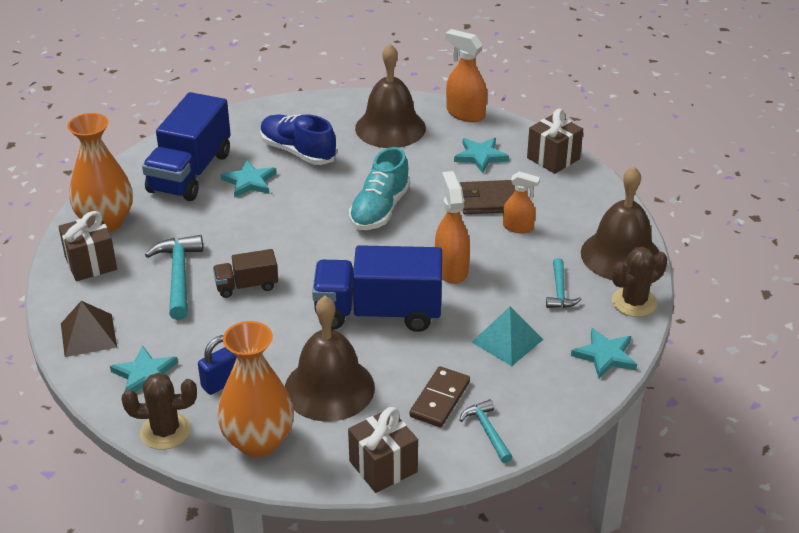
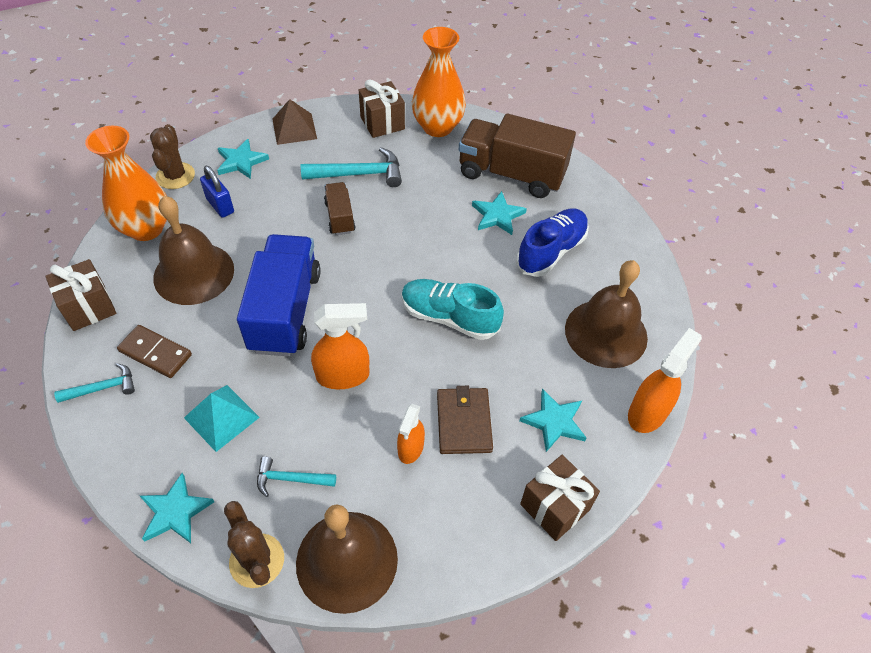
camera: 90 degrees right, 15 degrees up
(190, 172) = (511, 174): blue truck -> brown truck

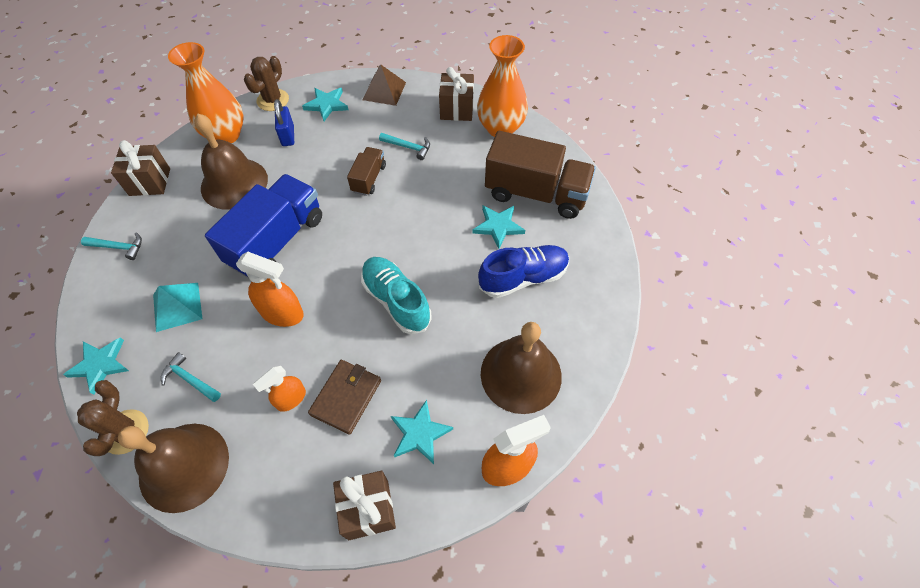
camera: 30 degrees right, 5 degrees up
(155, 353) = (168, 235): brown domino -> none
(359, 174) = (408, 147): turquoise hammer -> turquoise hammer, size x0.59
(511, 174) = (536, 193): brown truck -> brown truck turned 150 degrees clockwise

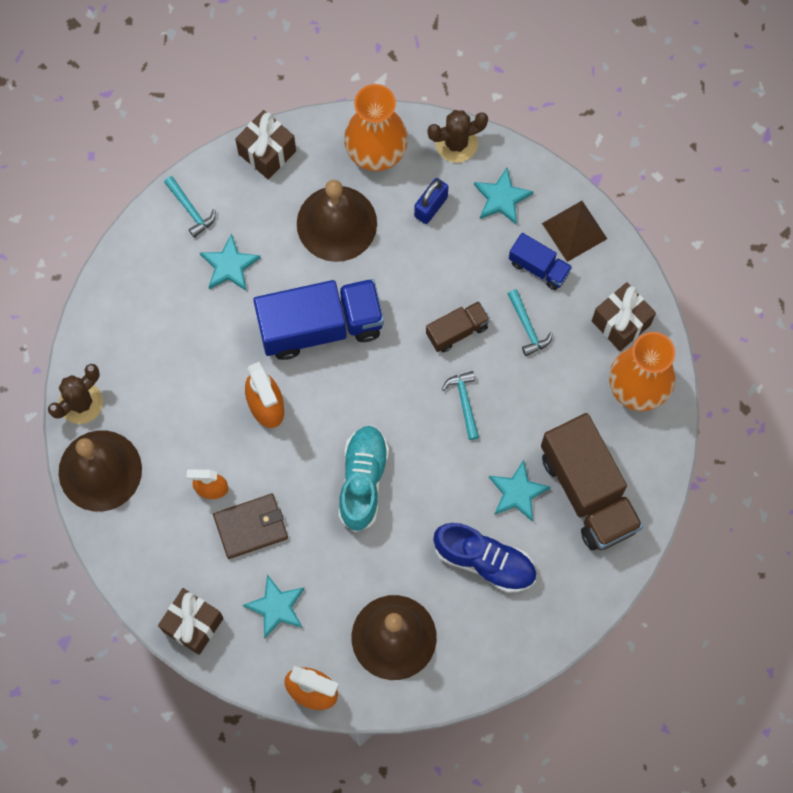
camera: 45 degrees right, 15 degrees up
(100, 365) = (101, 323): turquoise star -> turquoise star (229, 265)
(177, 306) = (193, 320): turquoise pyramid -> none
(190, 379) = (154, 400): turquoise hammer -> turquoise hammer (464, 402)
(383, 118) = (539, 267): none -> blue truck

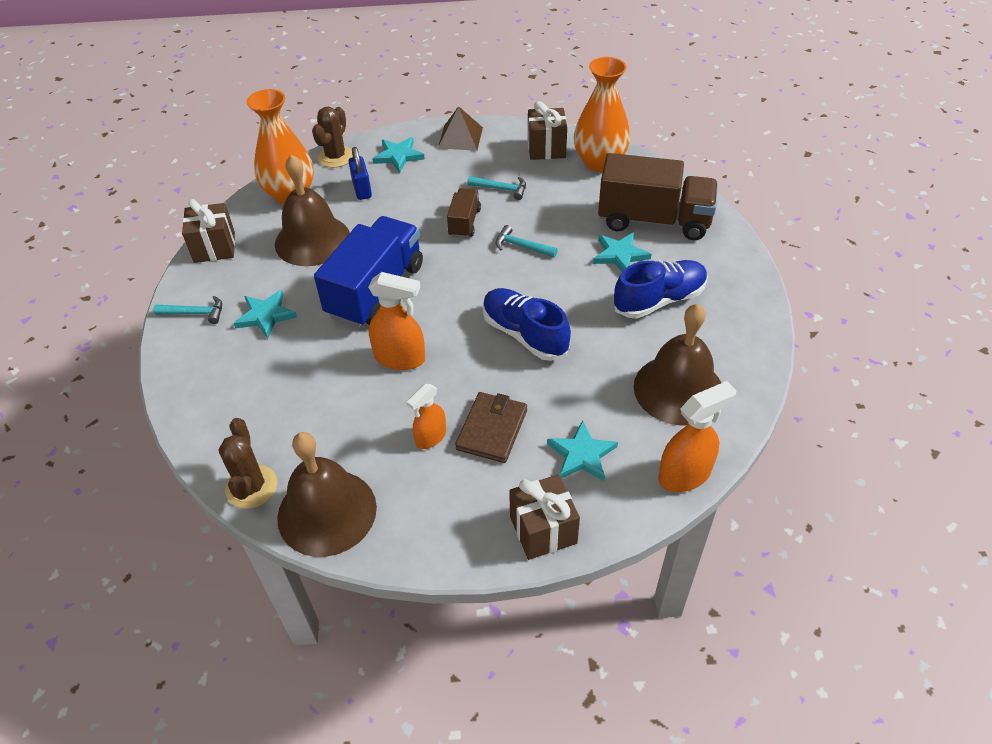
camera: 50 degrees left, 25 degrees down
(363, 480) = (524, 334): turquoise shoe -> blue shoe
(539, 267) = (465, 164): blue truck -> none

